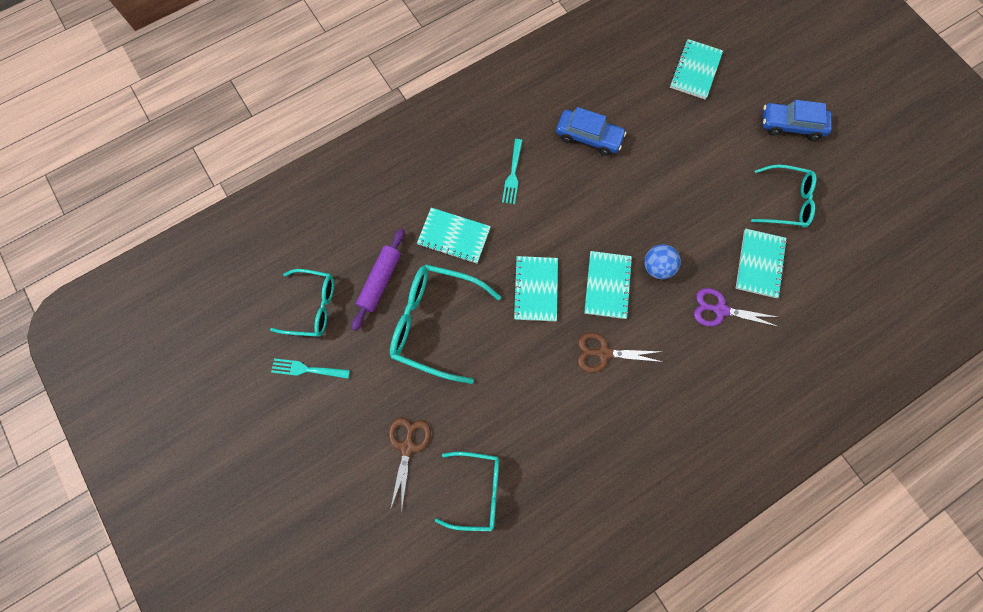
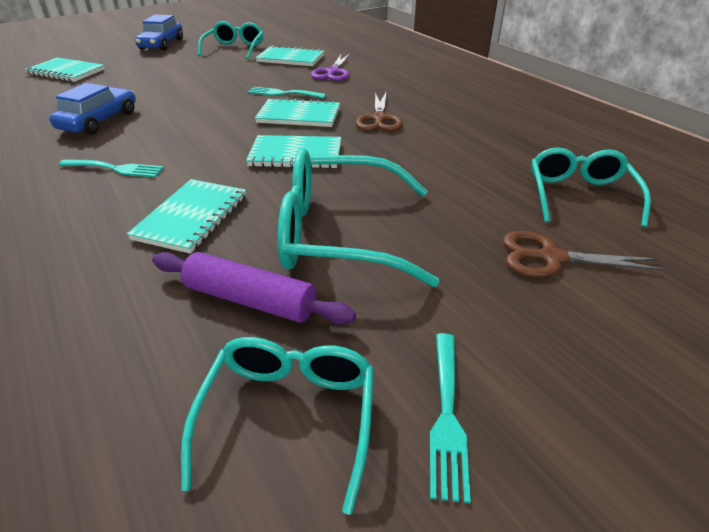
camera: 90 degrees left, 35 degrees down
(435, 323) = (339, 234): turquoise glasses -> turquoise glasses turned 75 degrees clockwise
(657, 267) = (283, 93): blue ball -> turquoise fork

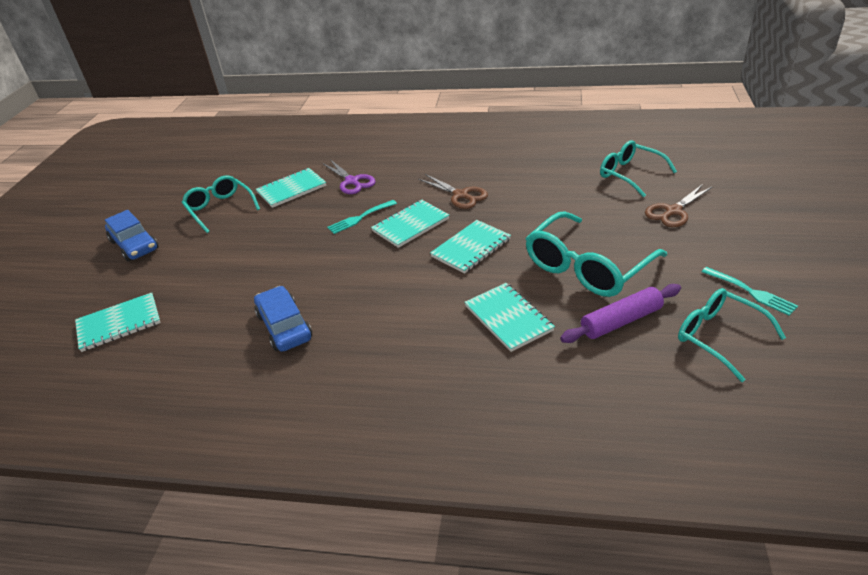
camera: 45 degrees left, 0 degrees up
(115, 169) = (393, 337): turquoise fork -> none

